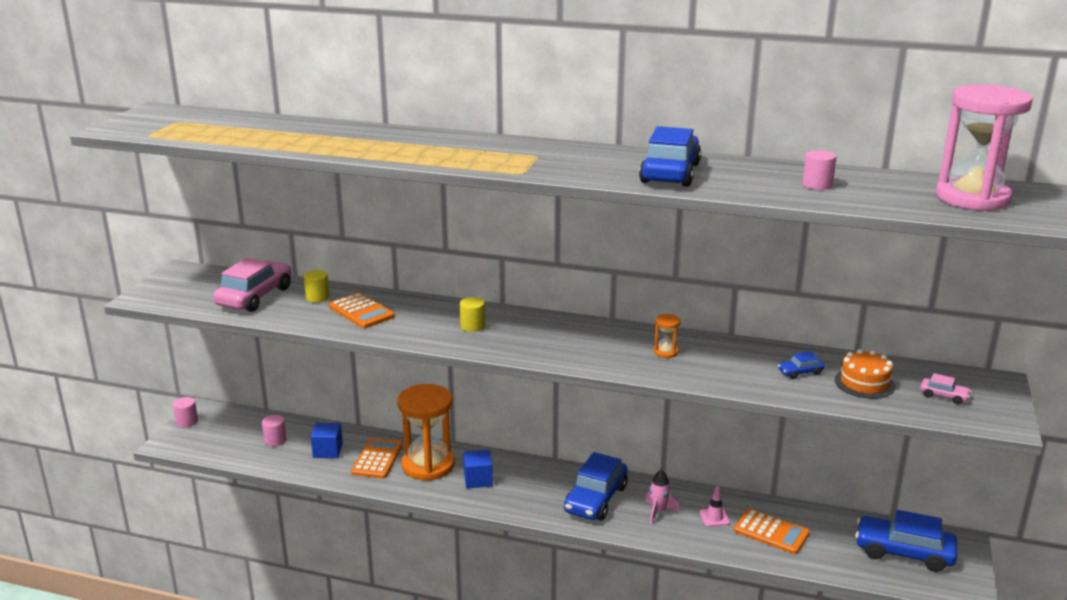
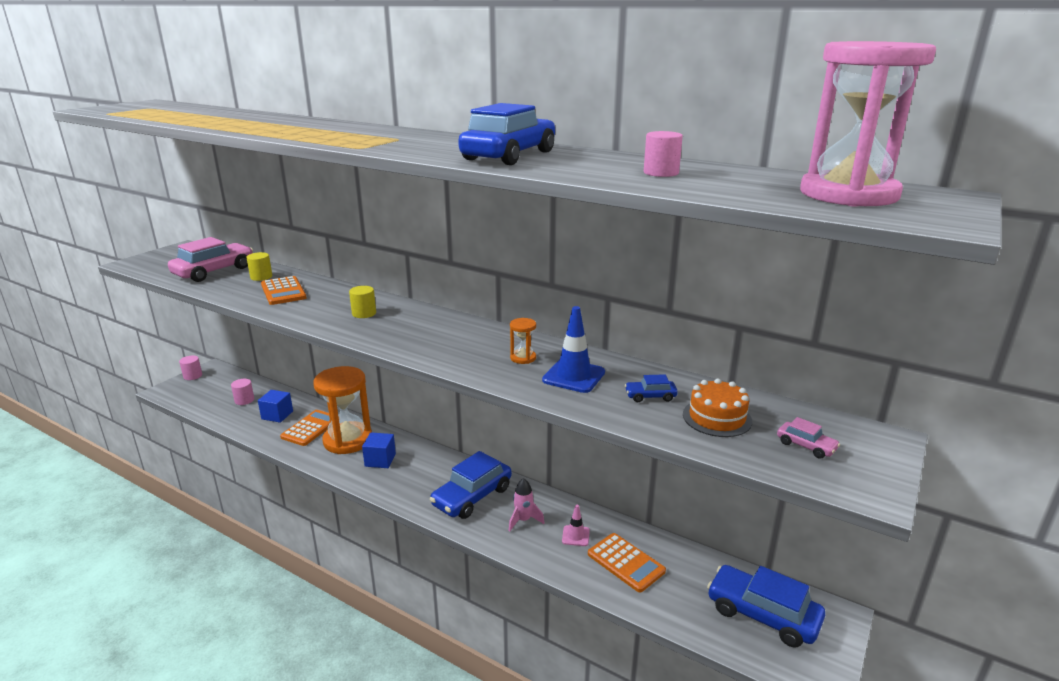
camera: 15 degrees right, 0 degrees up
(723, 363) = (573, 376): none -> blue traffic cone

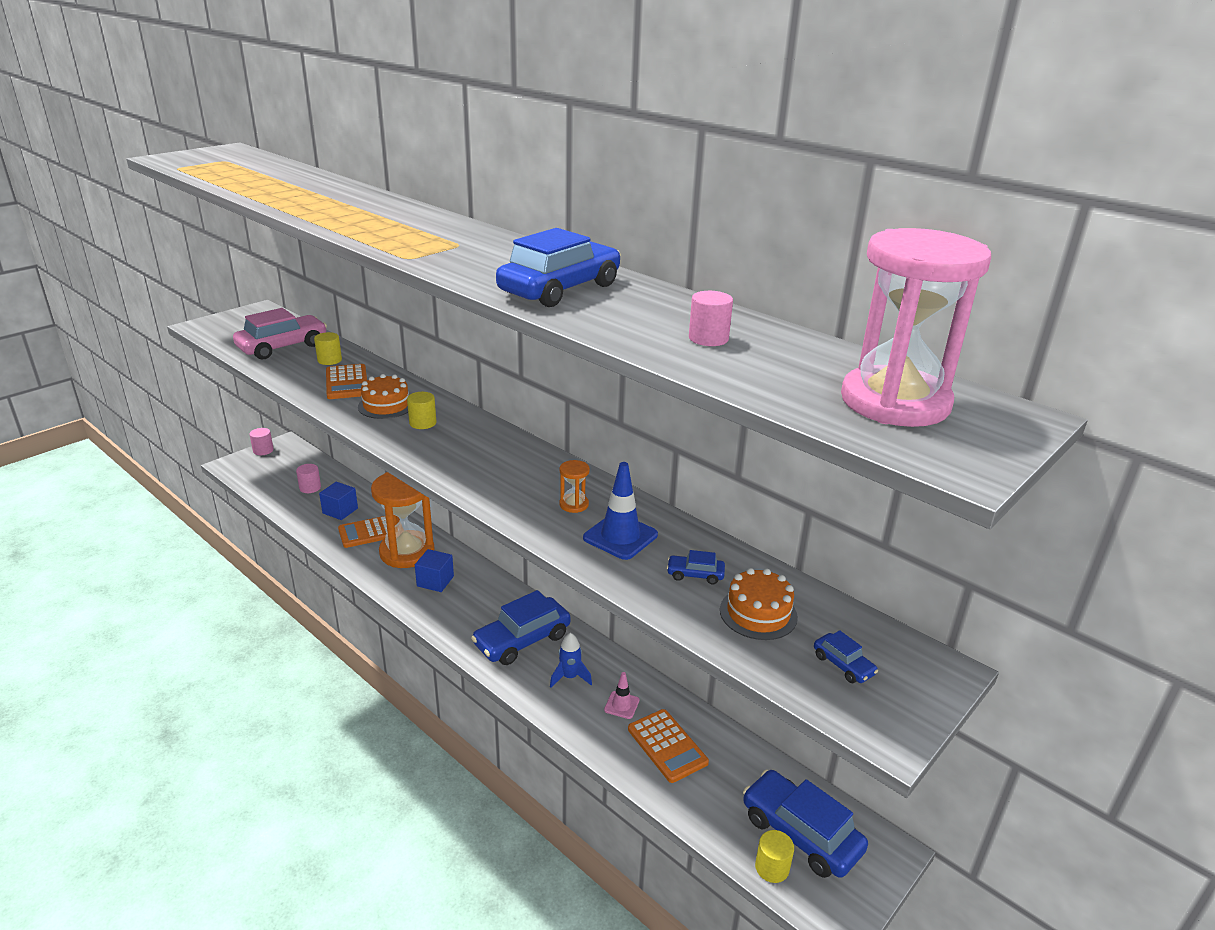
camera: 10 degrees right, 5 degrees up
(310, 428) = (371, 532): orange calculator -> orange calculator turned 150 degrees counterclockwise
(325, 304) = (386, 405): none -> orange cake
(523, 520) = (570, 677): pink rocket -> blue rocket
(750, 647) = (772, 867): none -> yellow cylinder
(806, 446) = (843, 665): pink car -> blue car

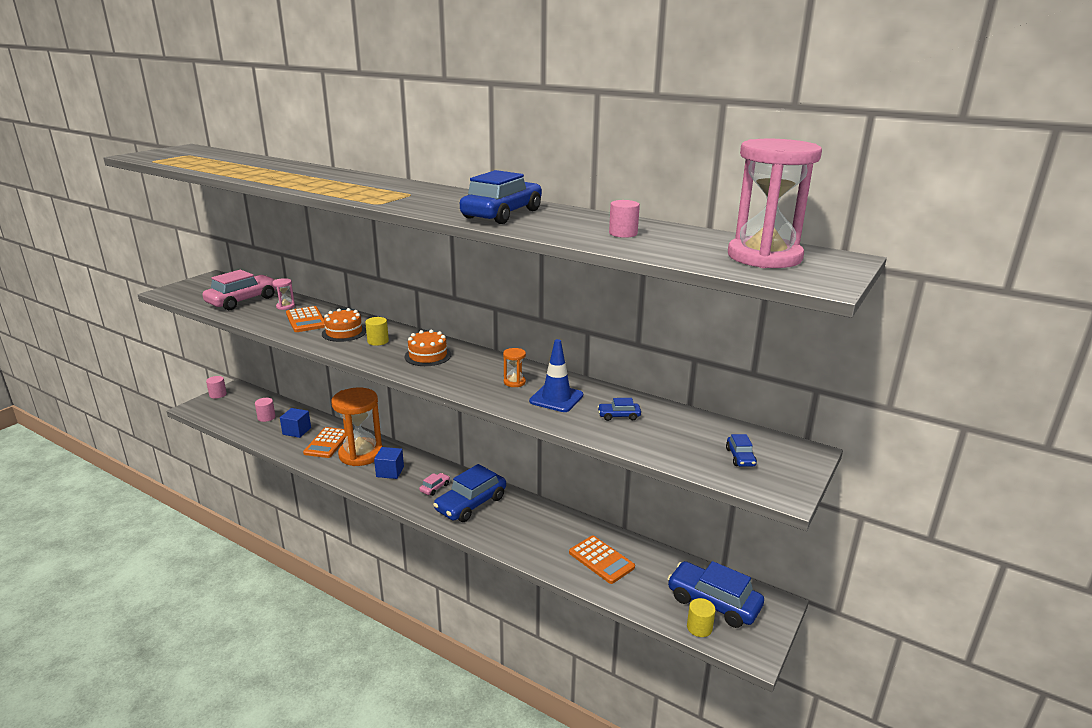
camera: 10 degrees left, 5 degrees down
(329, 360) = (285, 306): yellow cylinder -> pink hourglass
(371, 532) = (327, 443): orange calculator -> orange calculator turned 45 degrees counterclockwise
(483, 611) = (435, 488): none -> pink car
(570, 677) = (515, 524): blue rocket -> none
(621, 705) = (559, 537): pink traffic cone -> none
(758, 613) = (671, 434): orange cake -> orange cake (428, 356)
(843, 665) = (740, 457): blue car -> blue car turned 45 degrees clockwise

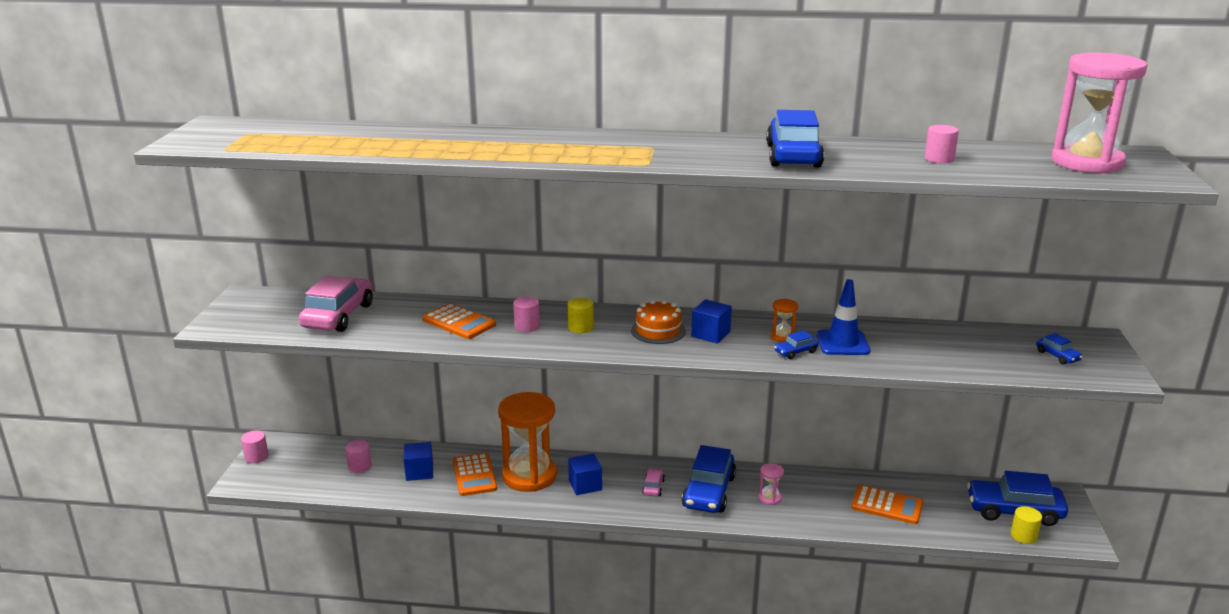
camera: 25 degrees left, 0 degrees up
(285, 306) = (406, 311): pink hourglass -> pink hourglass (769, 498)
(344, 332) = (527, 326): orange cake -> pink cylinder
(462, 367) = (710, 334): none -> blue cube
(619, 416) = (918, 345): blue car -> blue car (796, 352)

